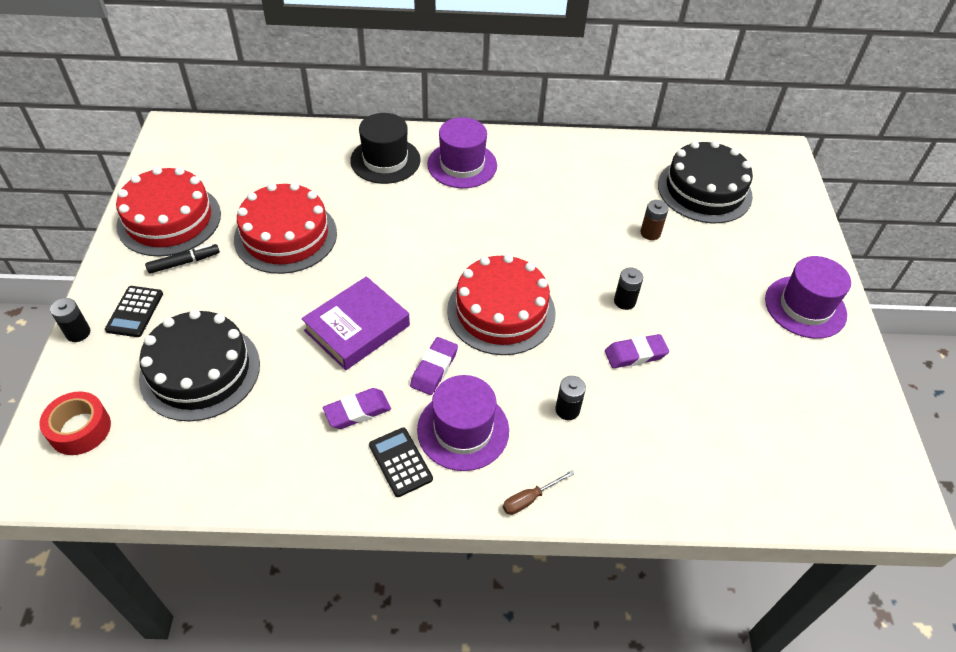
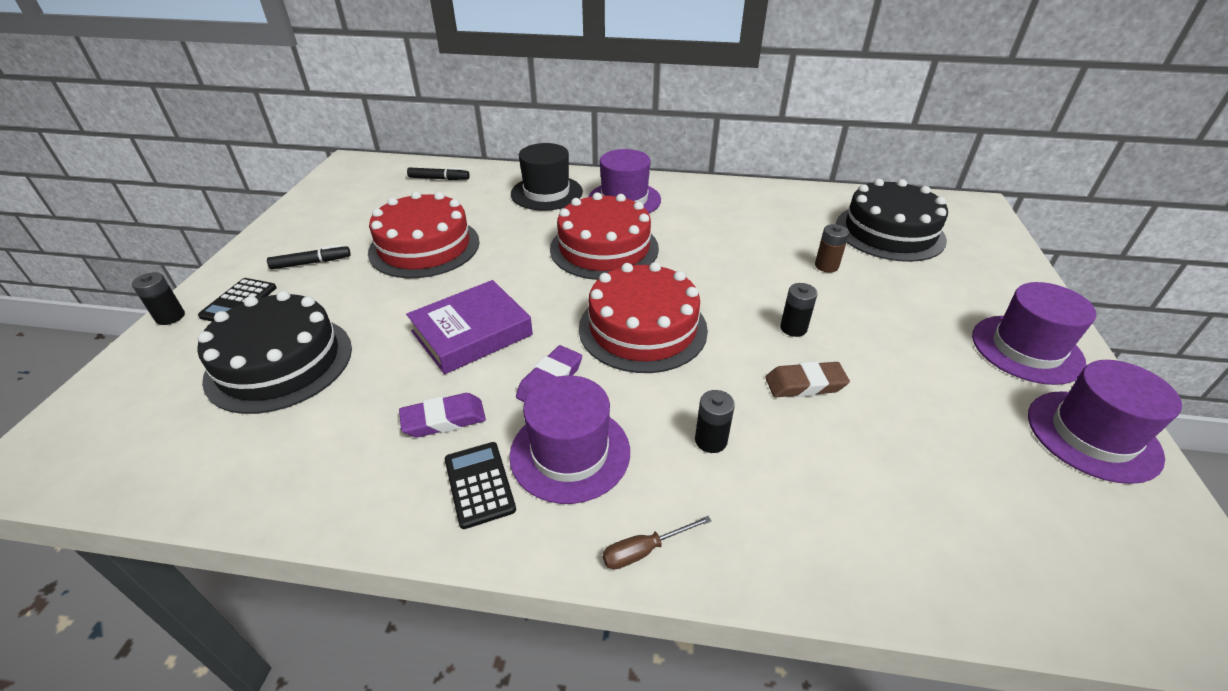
camera: 10 degrees right, 10 degrees down
(80, 429) = (116, 411): red tape -> none
(169, 219) = (314, 228): red cake -> red cake (604, 248)
(273, 147) = (439, 179): none -> black marker
(635, 354) = (805, 384): purple eraser -> brown eraser
(841, 379) = (1092, 435): none -> purple hat

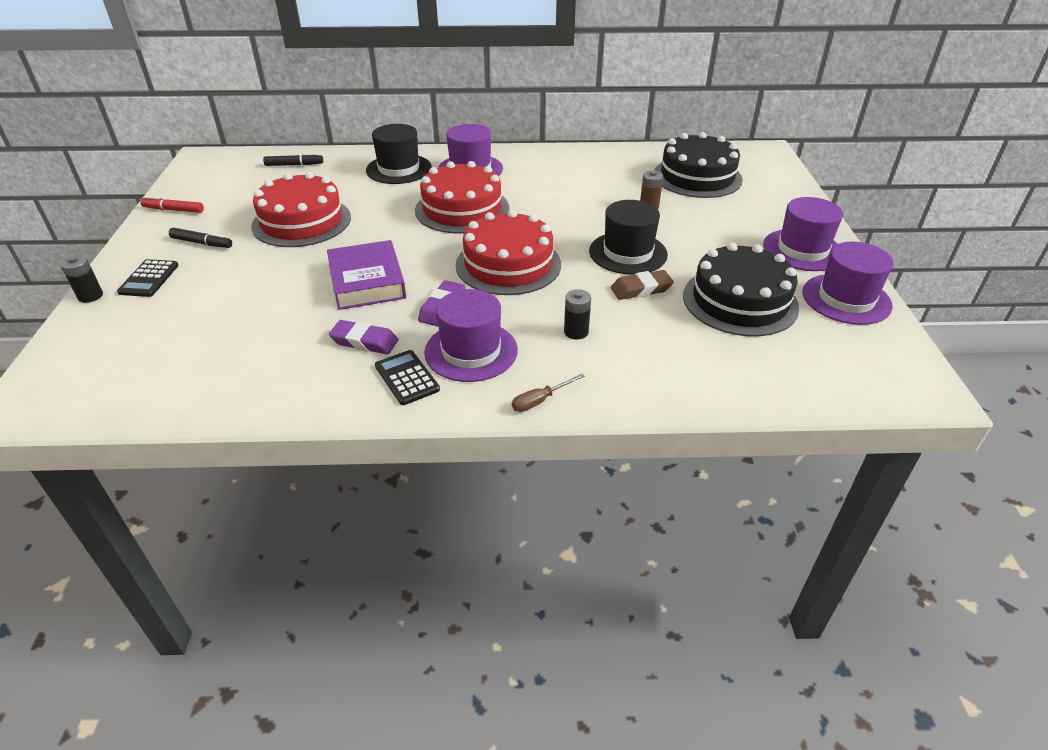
camera: 10 degrees left, 0 degrees up
(280, 362) = (208, 318): black cake -> black cake (740, 301)
(299, 220) = (173, 210): none -> red marker
(311, 263) = (202, 243): black marker -> black marker turned 45 degrees clockwise
(444, 419) = (364, 341): purple eraser -> purple eraser turned 45 degrees clockwise
(472, 333) = (367, 281): purple book -> purple book turned 60 degrees counterclockwise
(793, 328) = (628, 253): black battery -> black hat

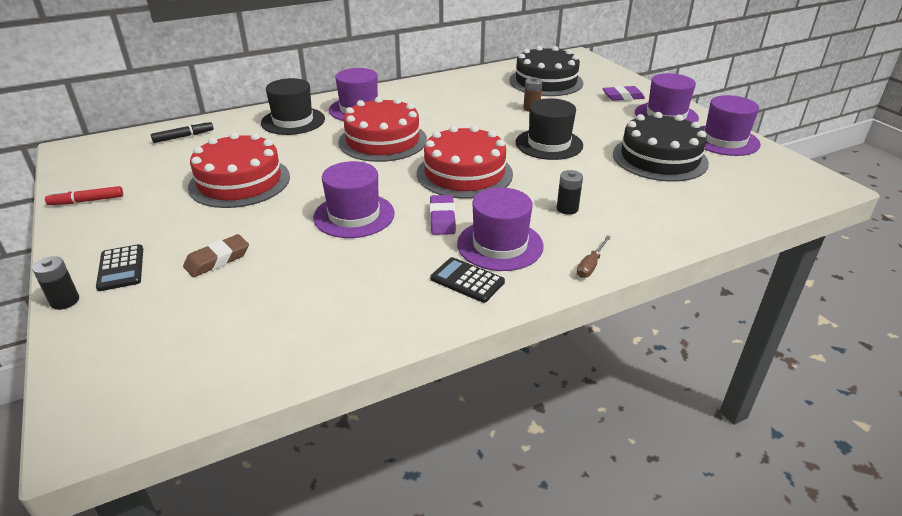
camera: 25 degrees left, 5 degrees down
(202, 243) = (150, 223): black marker -> none
(364, 341) = (400, 263): purple eraser -> purple eraser (622, 97)
(367, 281) = (354, 215): purple book -> purple hat
(641, 289) = (584, 167): brown eraser -> brown eraser (217, 260)

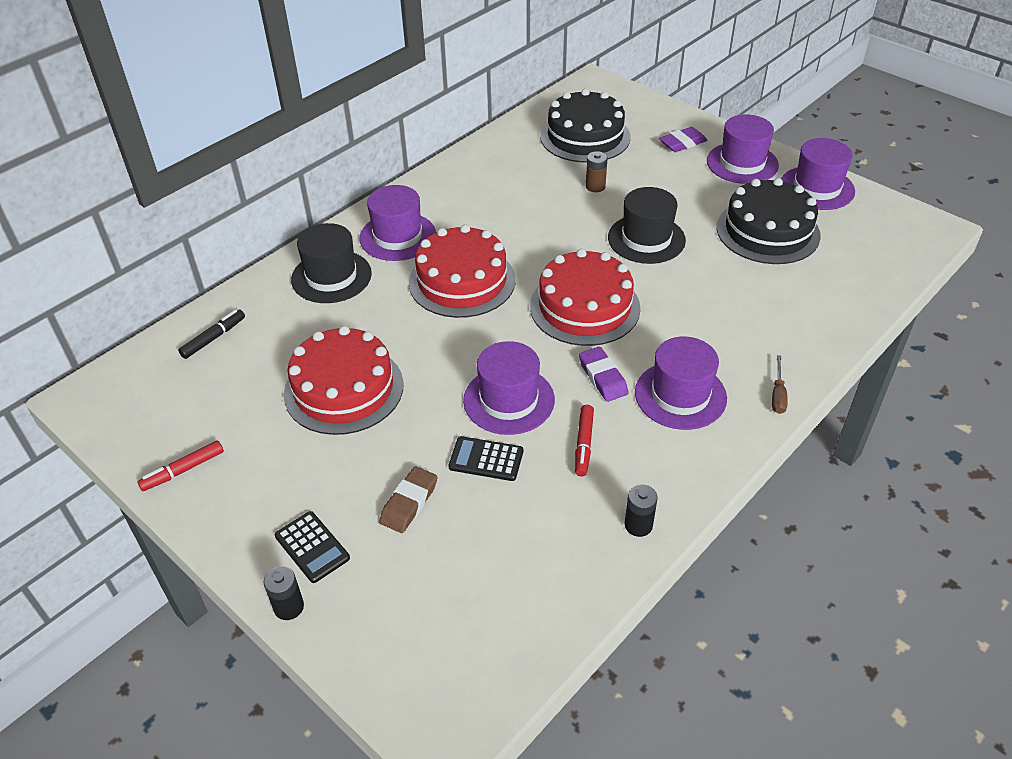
camera: 20 degrees left, 10 degrees up
(389, 257) = (583, 444): none -> red marker
(467, 280) = (677, 449): black calculator -> black calculator (486, 459)
(567, 209) = (716, 328): black battery -> black battery (638, 525)

